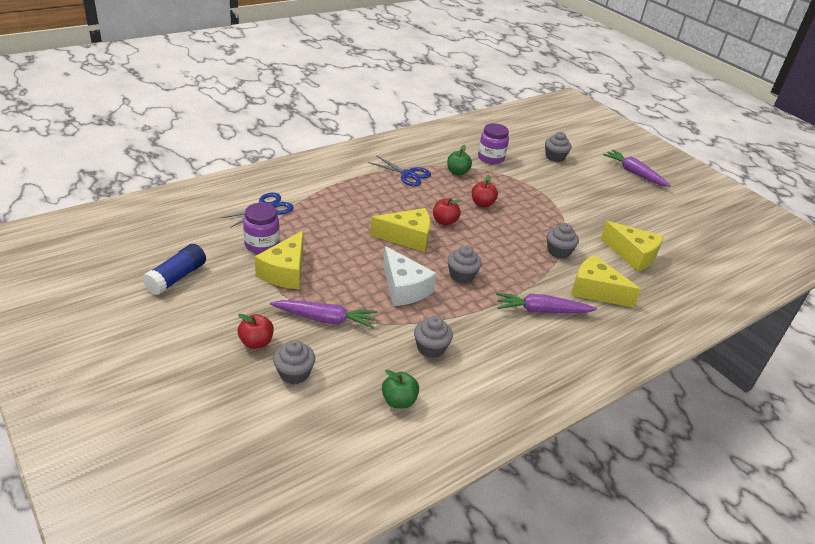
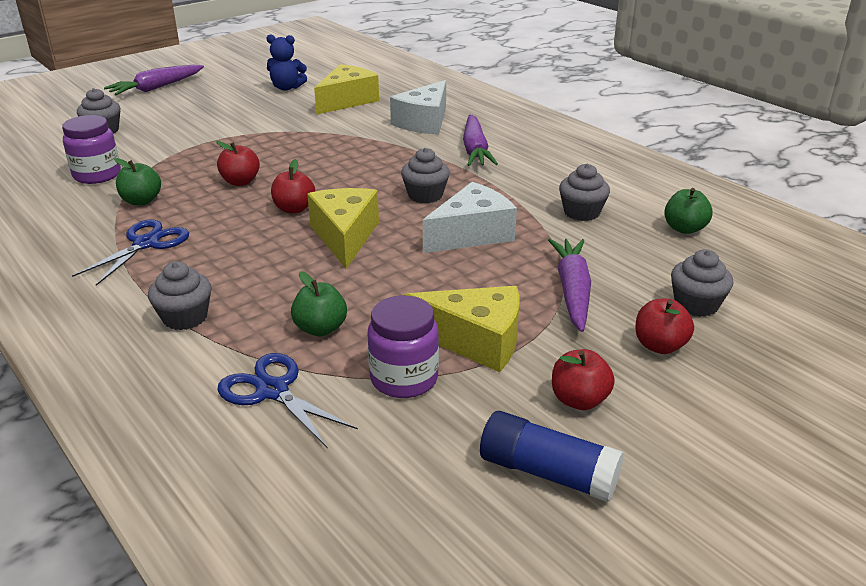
camera: 90 degrees left, 5 degrees down
(222, 298) = (579, 400): none -> red apple
(313, 223) = (320, 328): none -> green apple
(558, 251) = (351, 137): grey cupcake -> grey cupcake (185, 317)
(595, 291) = (424, 122): yellow cheese -> white cheese
(653, 227) = (287, 88): none -> blue teddy bear

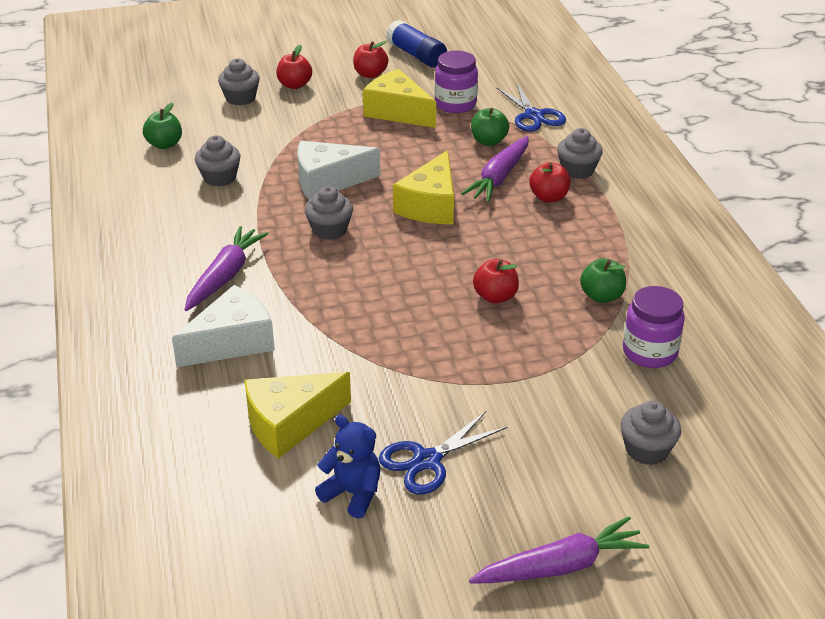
camera: 155 degrees left, 5 degrees up
(146, 244) = (600, 241): blue scissors -> blue scissors (427, 460)
(294, 209) = (458, 246): red apple -> red apple (549, 197)
(572, 290) = (305, 124): purple carrot -> purple carrot (499, 178)

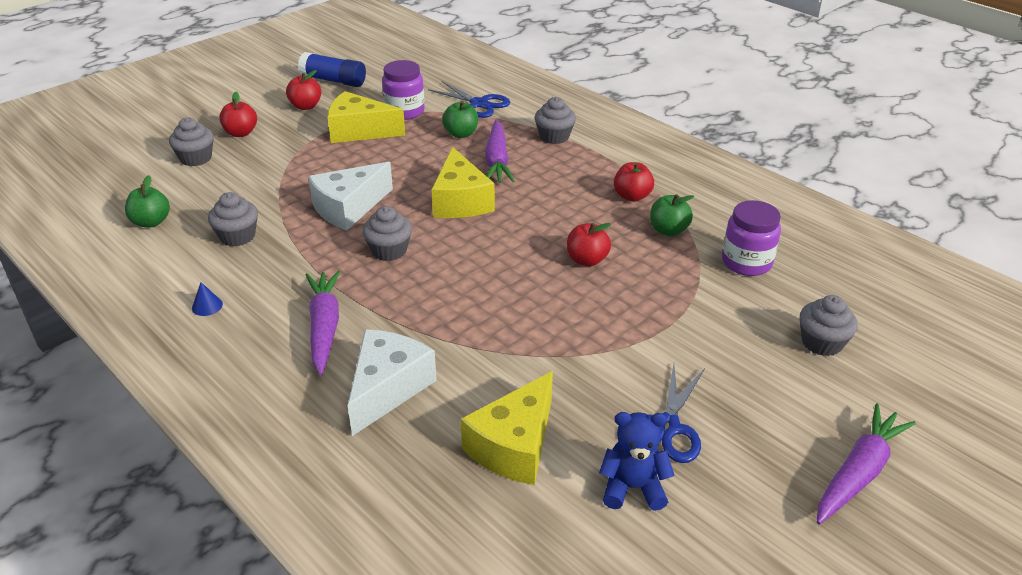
camera: 30 degrees left, 0 degrees up
(153, 228) = (207, 306): none -> blue cone
(549, 197) = (552, 165): red apple -> red apple (632, 196)

